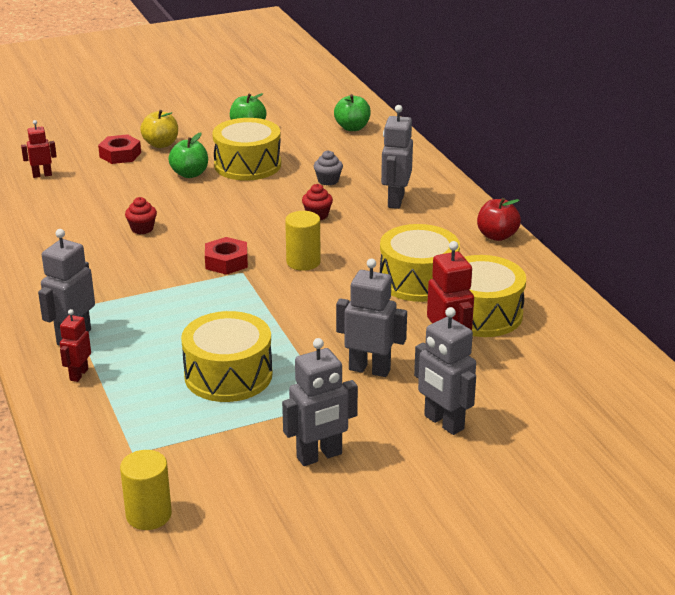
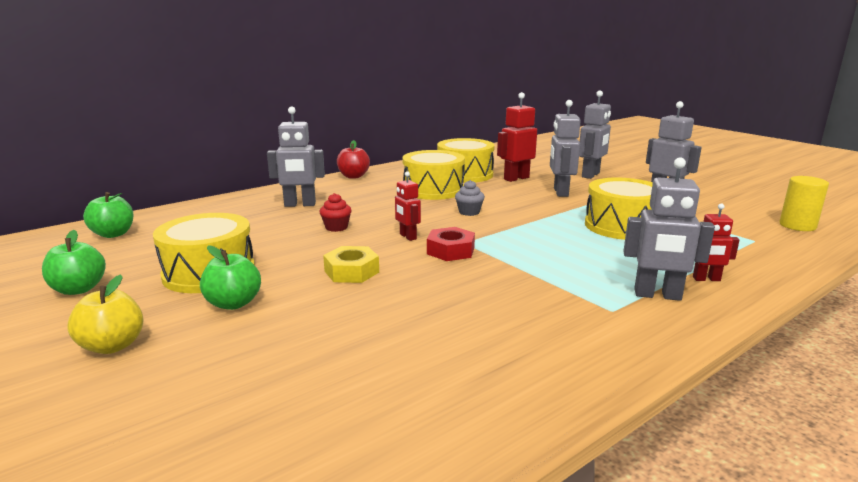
camera: 105 degrees left, 10 degrees down
(42, 175) = (225, 450): red robot -> red robot (407, 237)
(120, 155) = (146, 376): red nut -> none
(142, 229) = (402, 305): red cupcake -> none
(213, 215) = (351, 271): none -> yellow nut
(303, 262) = (430, 223): yellow cylinder -> none
(328, 181) = (256, 231): grey cupcake -> grey cupcake (469, 212)

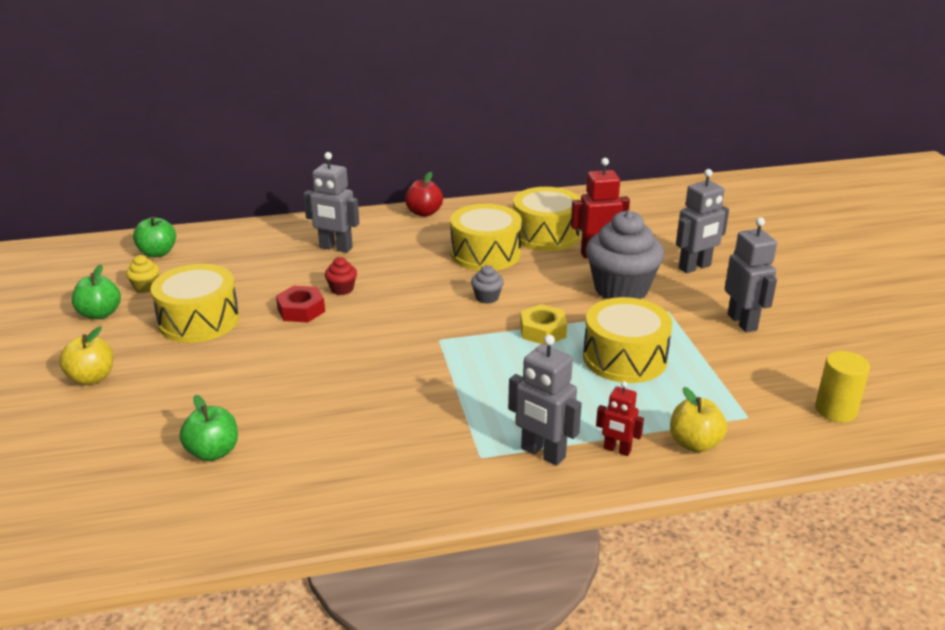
camera: 25 degrees right, 10 degrees up
(121, 259) = (146, 287): none -> yellow cupcake
(233, 303) = (193, 360): green apple -> green apple (213, 452)
(351, 271) = (308, 350): yellow nut -> yellow nut (543, 331)
(407, 237) = (394, 318): red robot -> none
(450, 251) = (415, 347): red nut -> red nut (301, 310)
(560, 192) = (621, 289): grey robot -> grey cupcake
(750, 262) = (694, 443): none -> yellow apple

